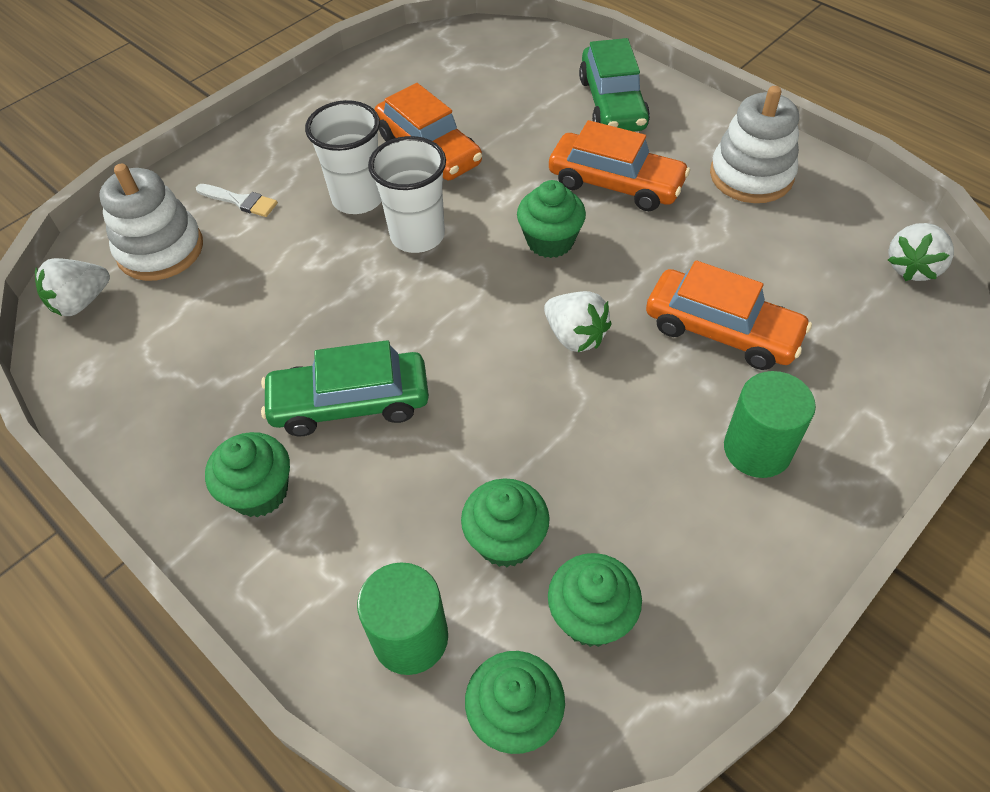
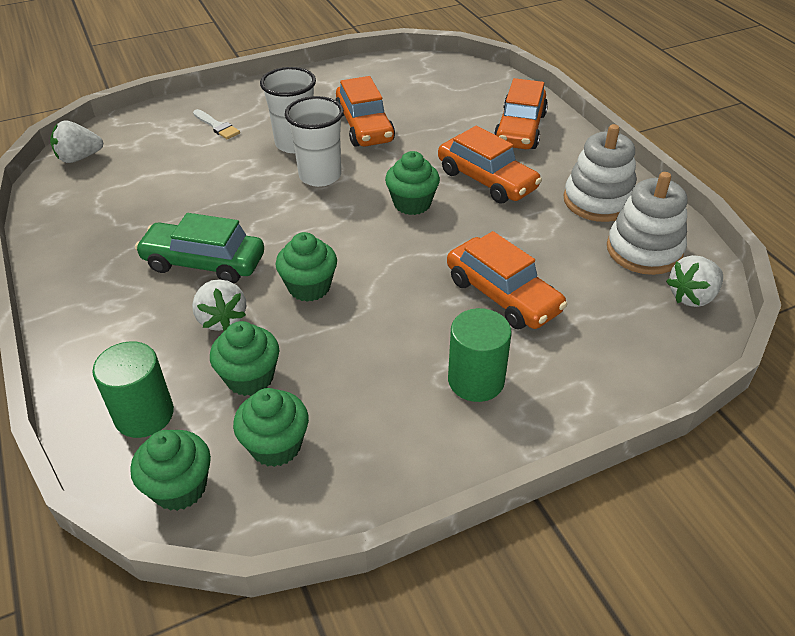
camera: 20 degrees right, 10 degrees down
(160, 249) = (147, 141): white stacking toy -> white stacking toy (644, 250)
(259, 492) = (110, 297): green cupcake -> green cupcake (309, 287)
(575, 336) = (388, 267): white strawberry -> white strawberry (222, 319)
(612, 103) = (520, 129): green car -> orange car

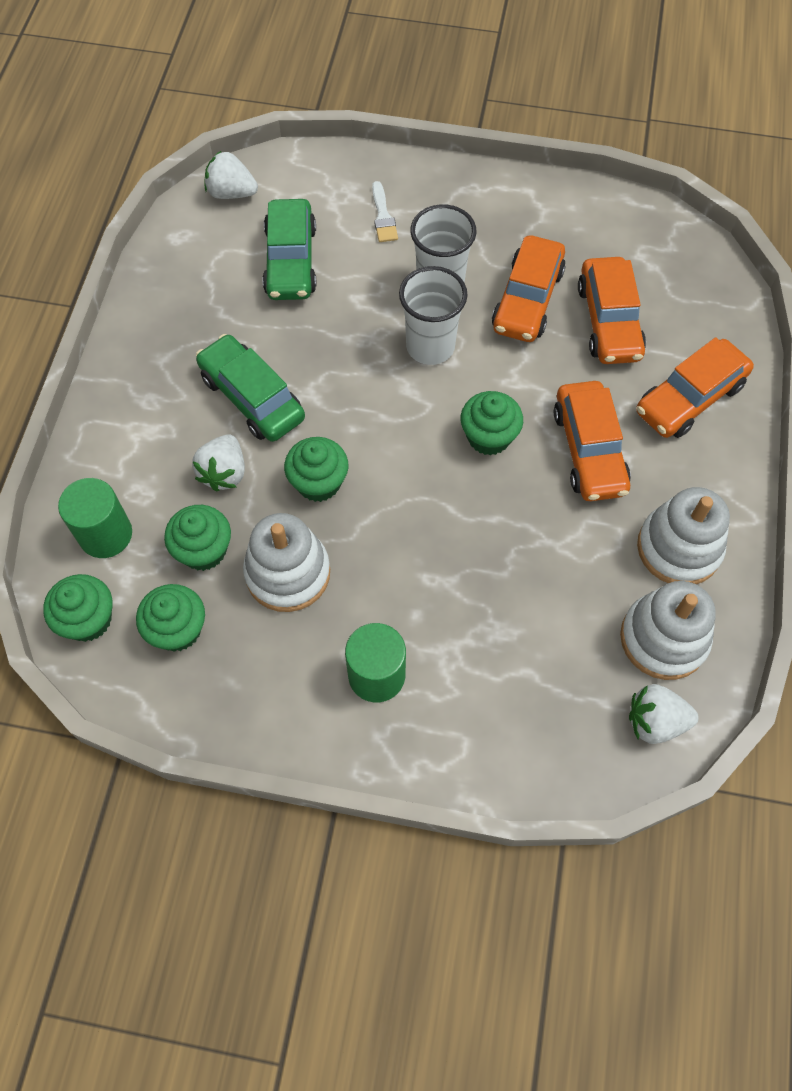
camera: 35 degrees right, 20 degrees up
(164, 175) = (290, 261): none -> green car
(338, 355) = (288, 573): none -> white stacking toy
(502, 295) = (478, 602): orange car -> orange car (608, 321)

